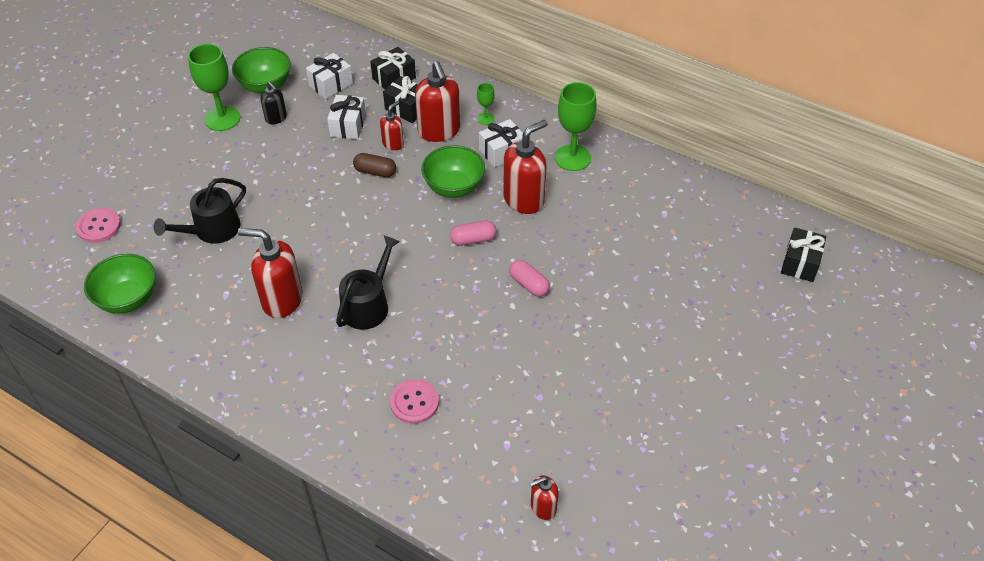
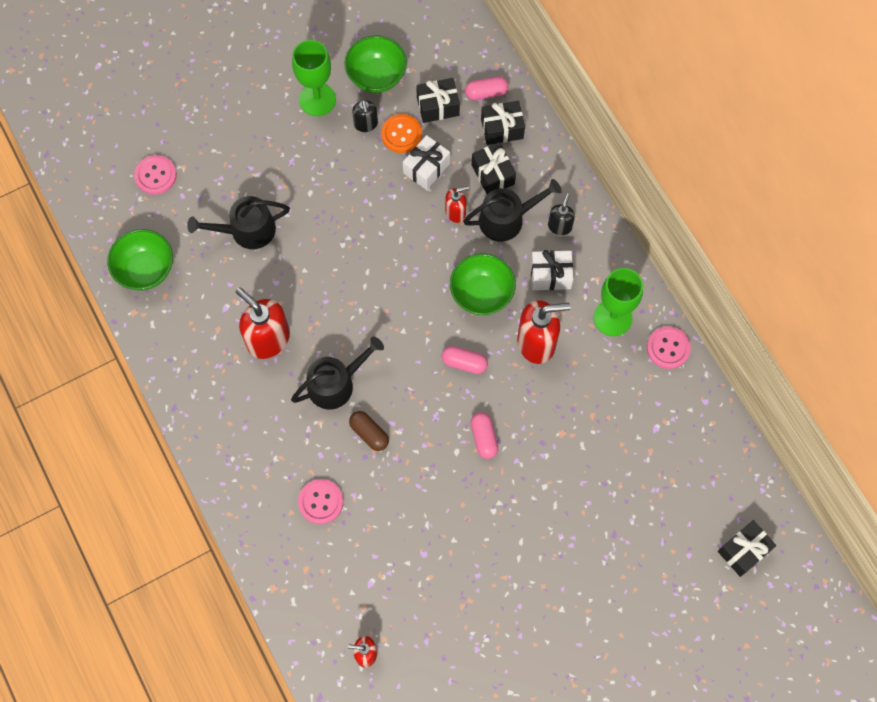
camera: 30 degrees right, 20 degrees up
(311, 113) = (401, 134): none -> orange button
(331, 84) = (438, 106): white gift -> black gift
(365, 62) = (486, 93): none -> pink capsule
(375, 172) = (421, 238): brown capsule -> brown capsule (369, 433)
(439, 131) = (507, 219): red soap dispenser -> black watering can
(485, 118) = (559, 226): green goblet -> black soap dispenser
(631, 158) = (668, 348): none -> pink button

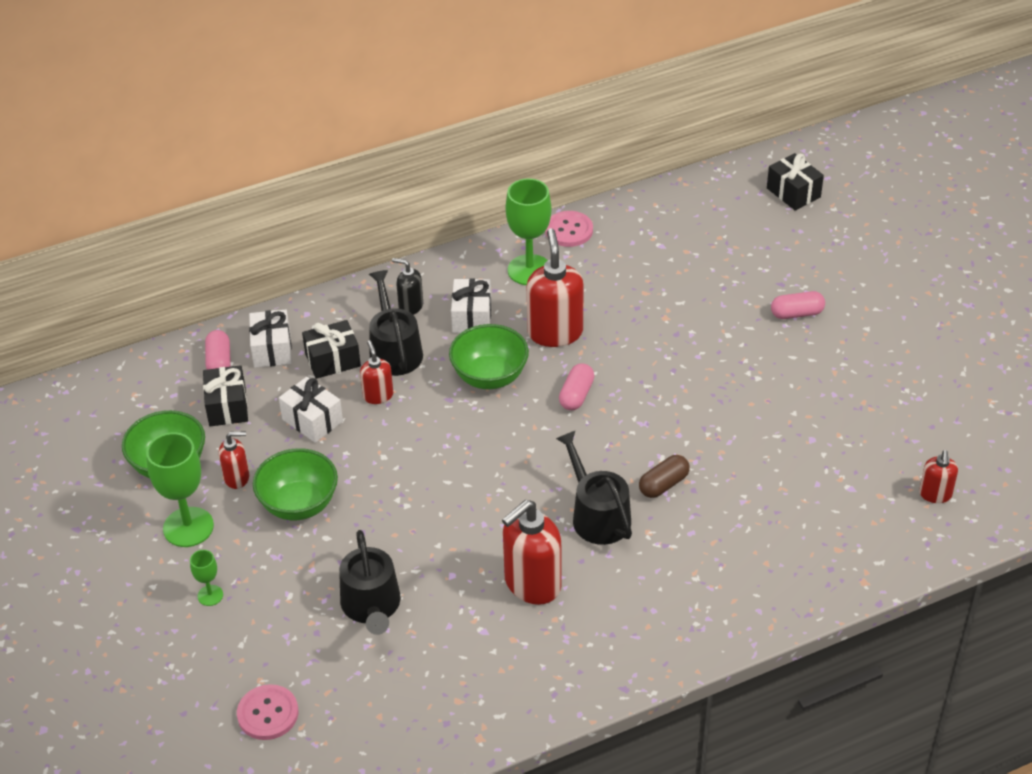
camera: 85 degrees left, 25 degrees down
(146, 270) = (416, 724): green bowl -> green bowl (299, 504)
(255, 124) = (210, 595): none -> green goblet
(320, 502) = (752, 533): pink button -> none
(366, 124) = (237, 477): black soap dispenser -> red soap dispenser
(401, 134) = (259, 443): orange button -> none
(484, 438) = (670, 382): pink capsule -> pink capsule (797, 313)
(502, 129) = (272, 349): black gift -> white gift

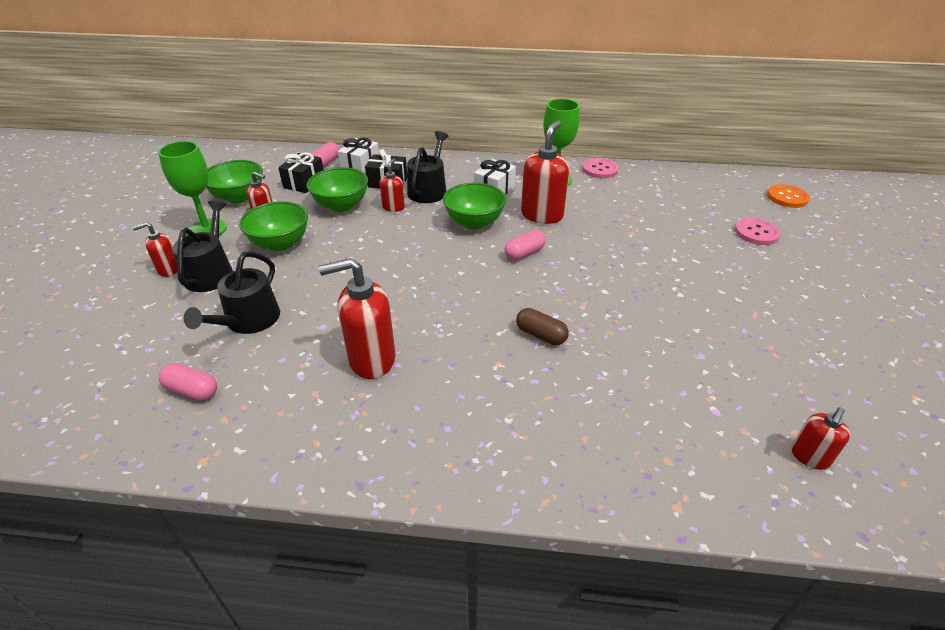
camera: 30 degrees right, 5 degrees down
(210, 595) = (168, 270): green goblet -> red soap dispenser
(268, 713) = (99, 358): pink button -> pink button (756, 233)
(312, 420) = (341, 205): white gift -> green bowl
(410, 306) = (462, 173): black soap dispenser -> none
(597, 515) = (468, 334): black watering can -> black watering can (211, 272)
(663, 484) = (541, 335): brown capsule -> brown capsule turned 45 degrees clockwise
(793, 193) = (787, 197): black gift -> orange button
(797, 313) = (744, 265): pink capsule -> pink capsule (192, 391)

